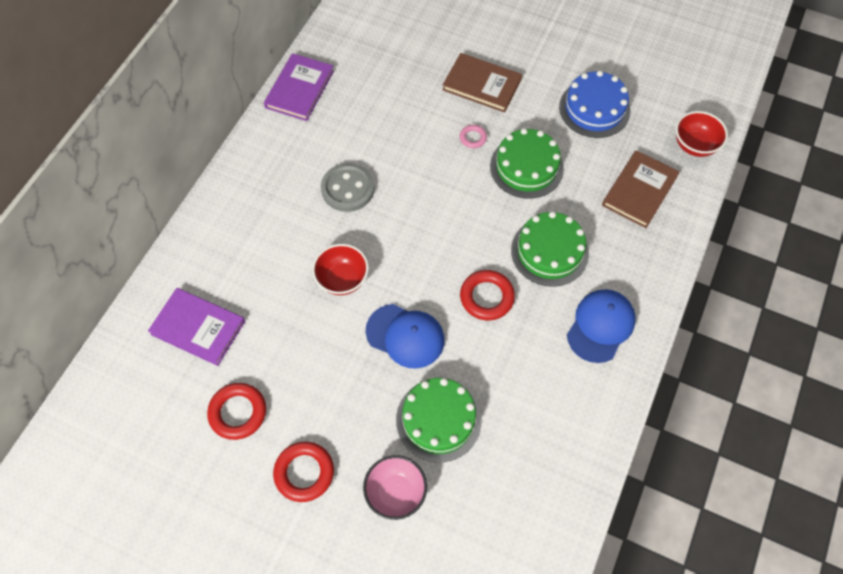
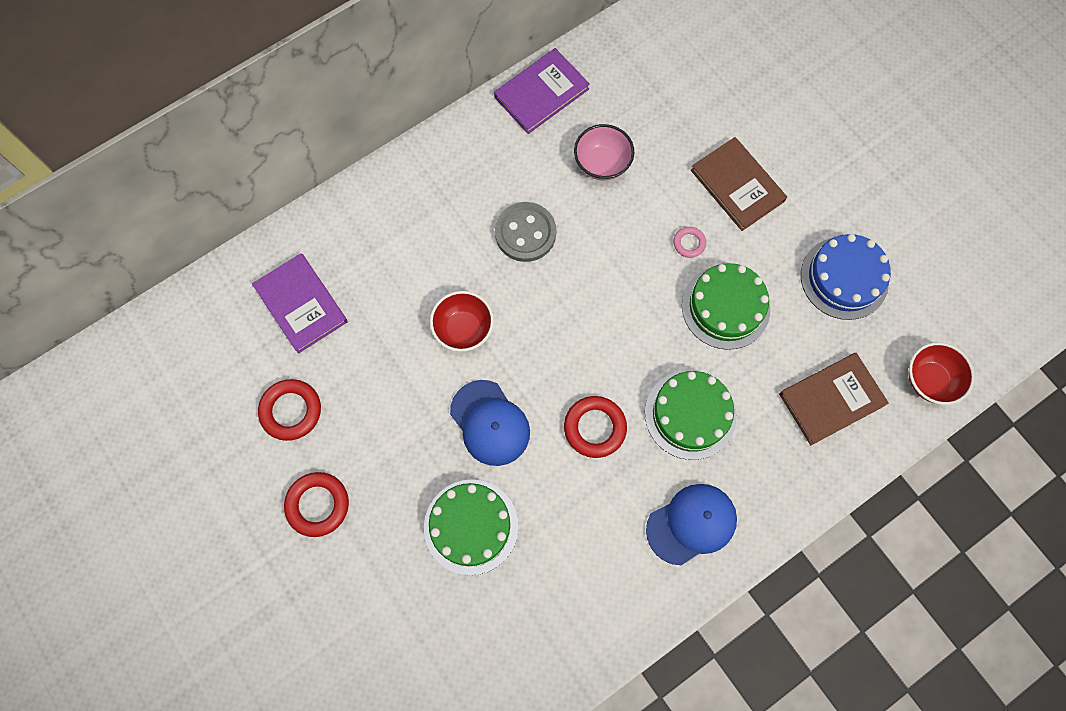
camera: 30 degrees right, 10 degrees up
(395, 493) = (389, 574): pink bowl -> pink bowl (602, 164)

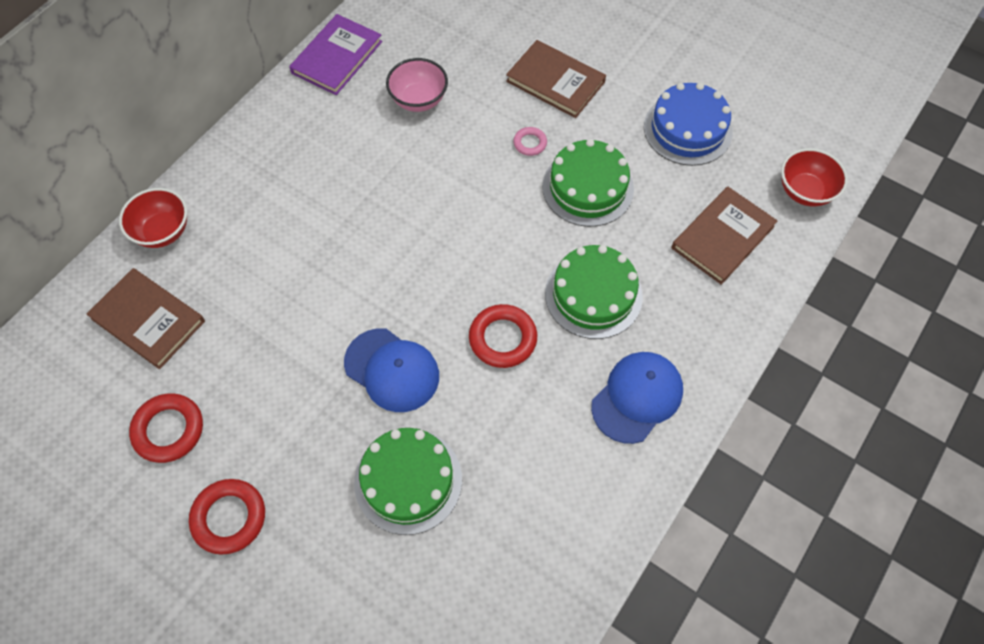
camera: 20 degrees left, 10 degrees down
(301, 304) = (148, 320): purple book -> brown book
(463, 329) = (332, 289): red bowl -> red bowl (163, 231)
(525, 233) = (365, 182): grey button -> none

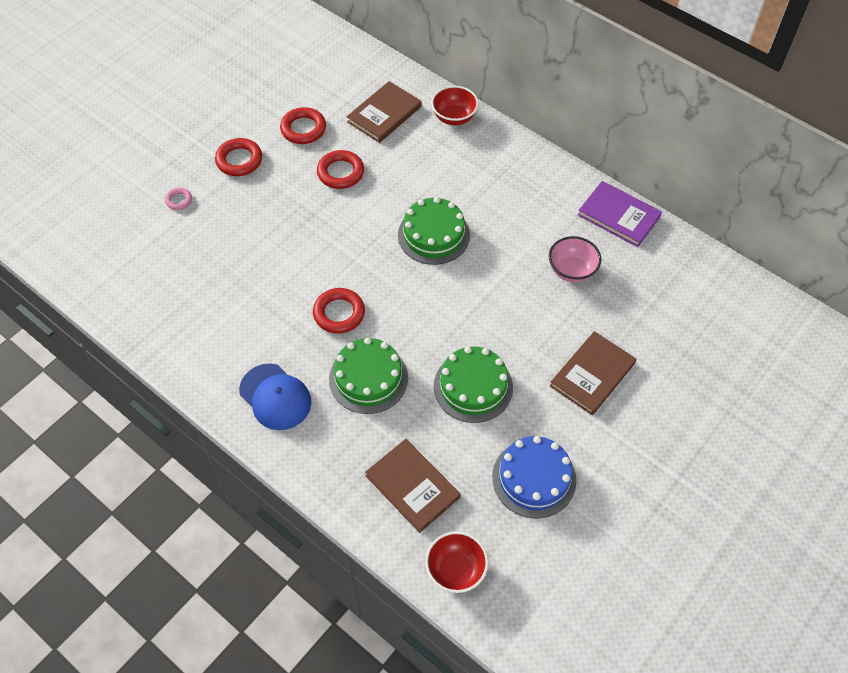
camera: 95 degrees right, 5 degrees down
(260, 366) = (340, 172): none -> red ring
(392, 370) = (325, 245): blue cap -> none
(408, 480) = (242, 251): green cake -> green cake (433, 235)
(530, 143) = (522, 348): pink ring -> pink ring (179, 200)

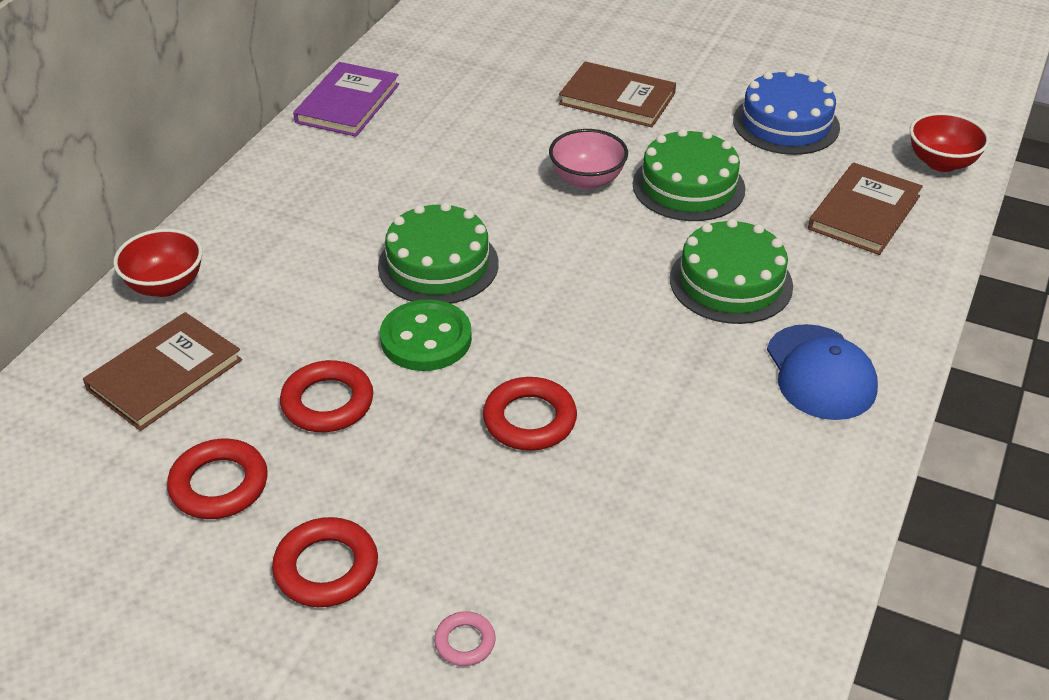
camera: 105 degrees left, 15 degrees down
(275, 397) = (820, 372): blue cap -> blue cap turned 135 degrees clockwise
(339, 313) = (634, 337): red ring -> red ring (529, 420)
(372, 219) = (426, 339): none -> green button
(384, 114) = (165, 375): brown book -> brown book turned 75 degrees counterclockwise
(572, 270) = (459, 131): pink bowl -> pink bowl (587, 180)

